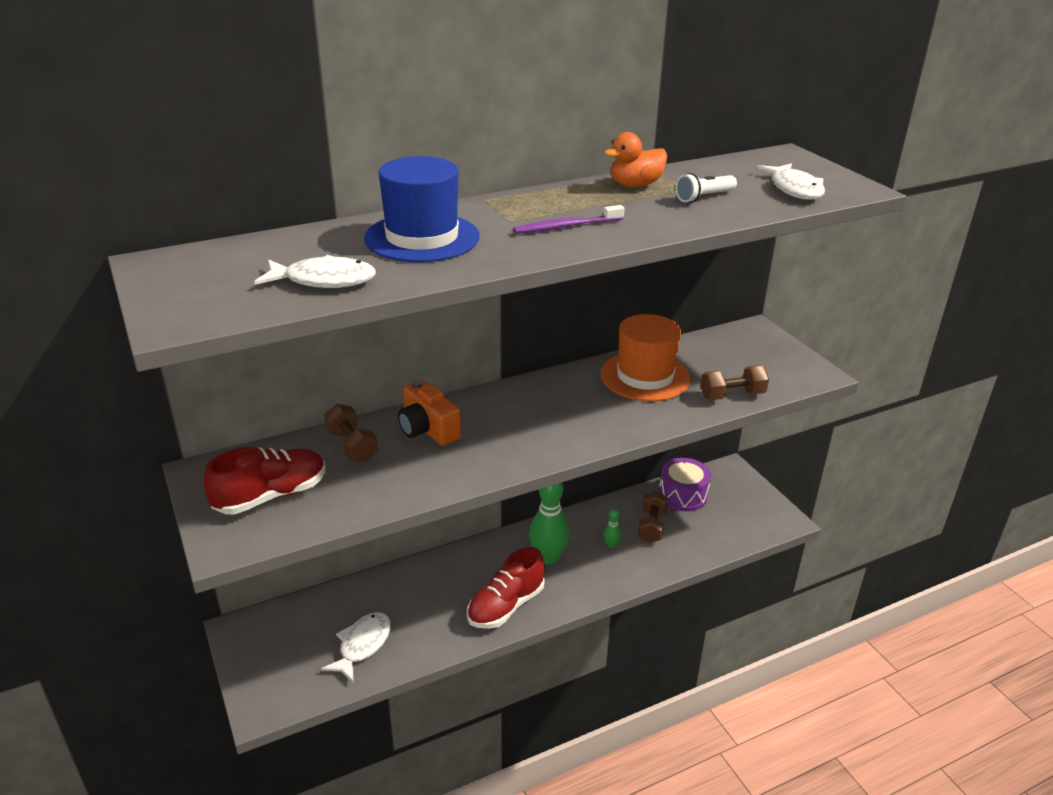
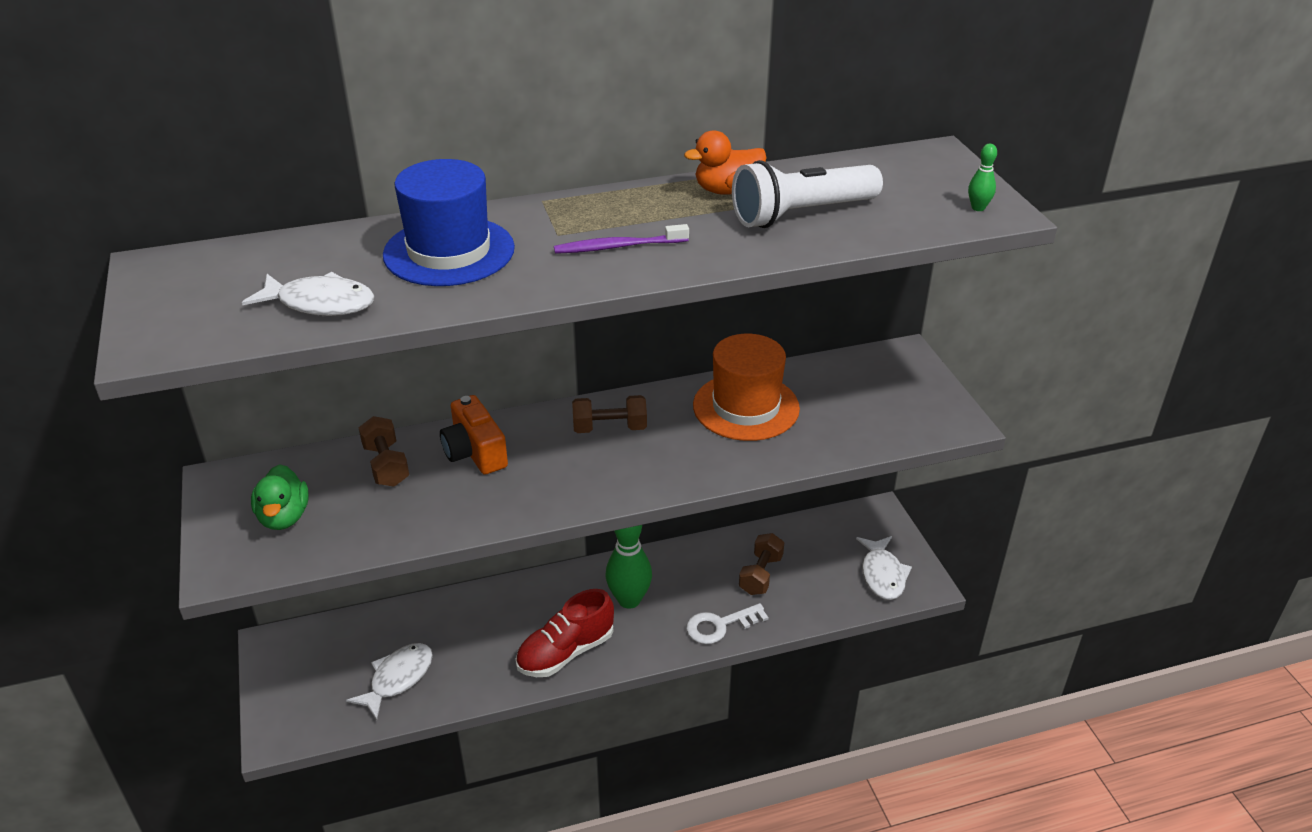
camera: 10 degrees right, 5 degrees up
(271, 496) = (284, 517): red shoe -> green duck
(611, 545) = (706, 592): green bowling pin -> green bowling pin (978, 208)
(630, 570) = (719, 626): none -> white key
(682, 495) = (809, 539): purple drum -> none
(704, 197) = (801, 214): white flashlight -> white flashlight, size x1.89
(732, 395) = (841, 441): brown dumbbell -> brown dumbbell (609, 428)
(794, 189) = (919, 209): white fish -> white fish (882, 575)

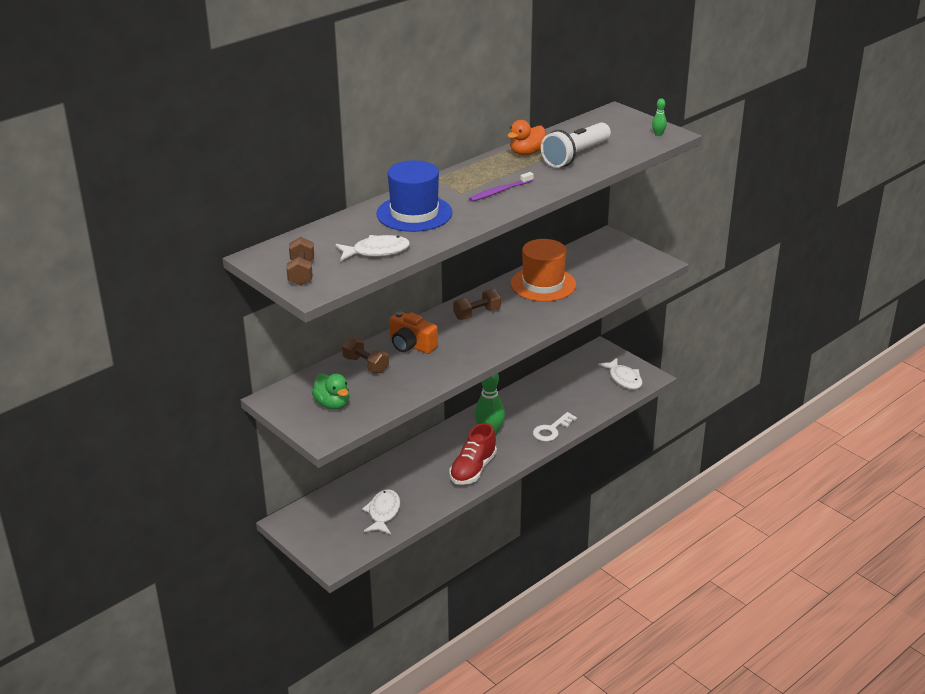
camera: 25 degrees left, 5 degrees down
(760, 574) = (556, 399): brown dumbbell -> brown dumbbell (301, 272)

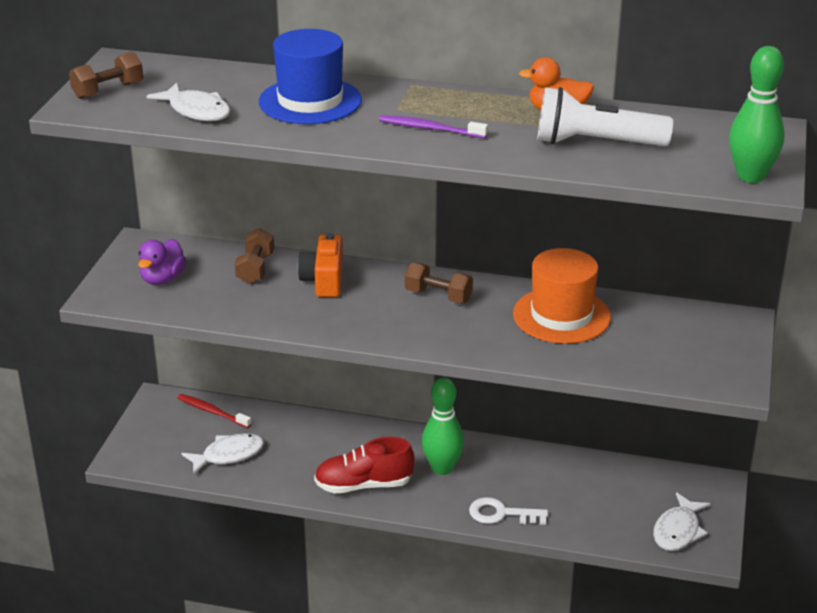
camera: 55 degrees right, 0 degrees up
(329, 502) = (212, 412): none -> red toothbrush
(332, 404) = (162, 279): green duck -> purple duck
(658, 134) = (750, 176): green bowling pin -> green bowling pin, size x2.20

